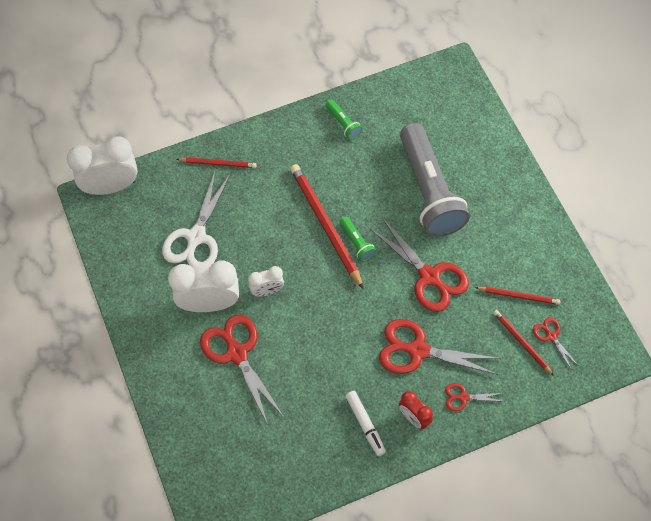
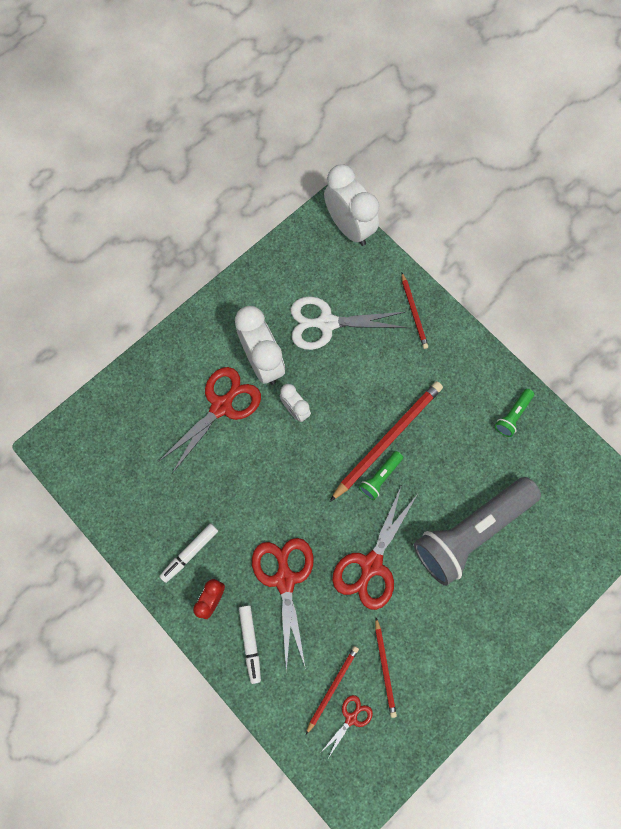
camera: 70 degrees right, 10 degrees up
(463, 397) = (250, 643): red scissors -> white marker

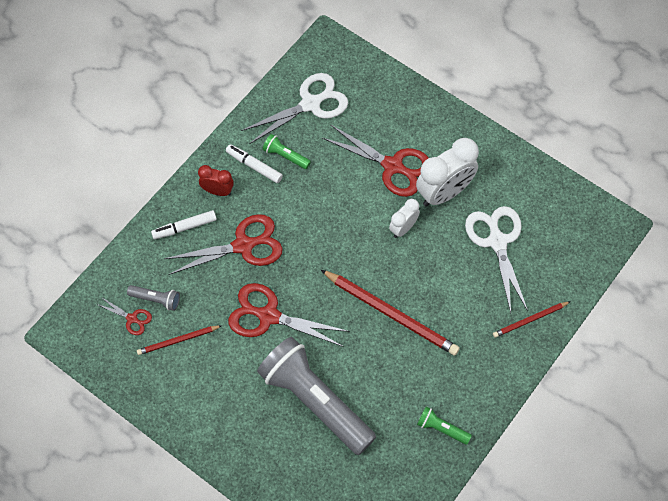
camera: 80 degrees right, 10 degrees down
(126, 479) = (310, 104): none -> white scissors
(332, 687) = (156, 299): red pencil -> grey flashlight
(349, 228) = (606, 246): white clock -> none
(380, 477) = (352, 312): green flashlight -> green flashlight (285, 156)

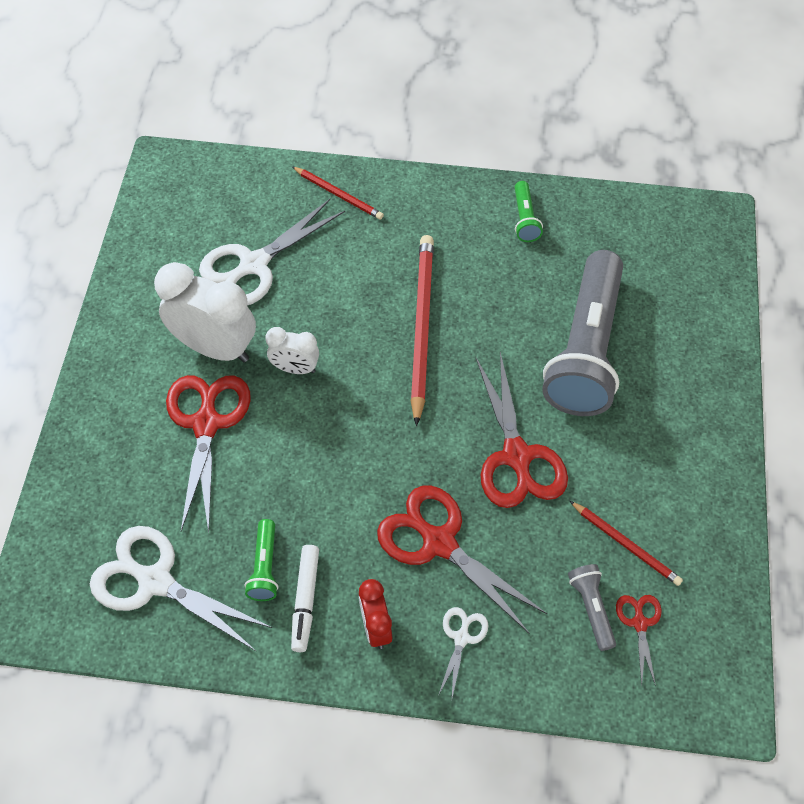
camera: 120 degrees left, 5 degrees down
(184, 227) = (461, 638): white marker -> white scissors

